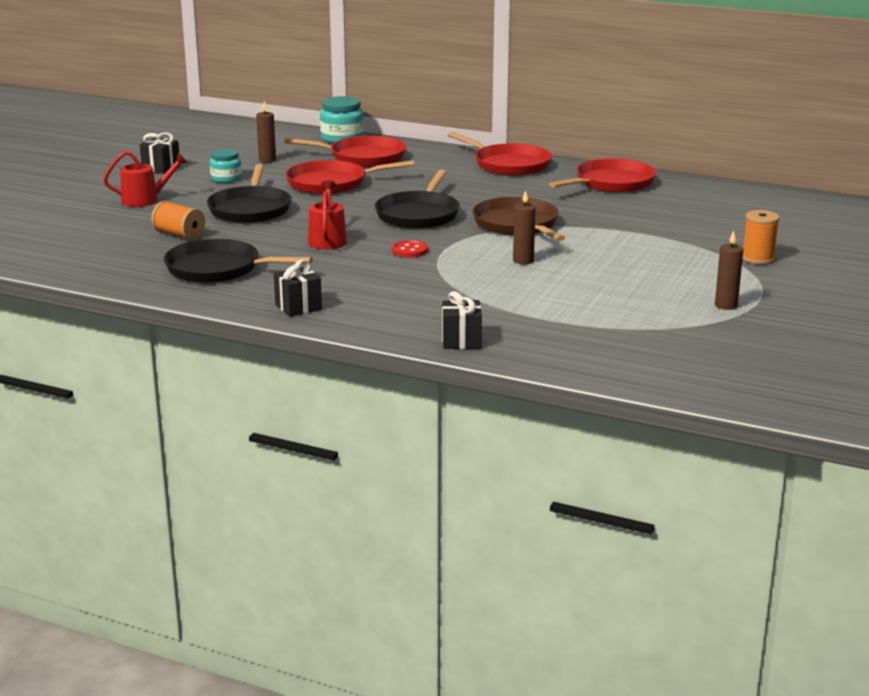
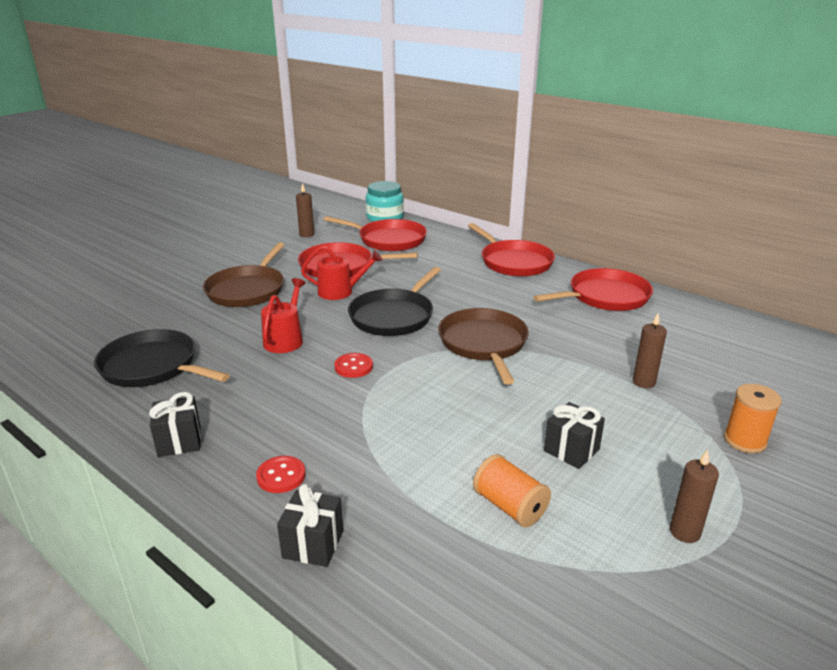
camera: 15 degrees right, 5 degrees up
(145, 200) = (171, 268): red watering can -> red watering can (340, 292)
(161, 168) = (216, 234): black gift -> black gift (571, 450)
(179, 235) = (160, 314): orange spool -> orange spool (510, 506)
(226, 178) = (257, 251): turquoise jar -> none
(250, 209) = (247, 290): black pan -> brown pan
(405, 314) = (281, 476): none -> red button
(523, 261) = (463, 401): brown candle -> brown candle (644, 382)

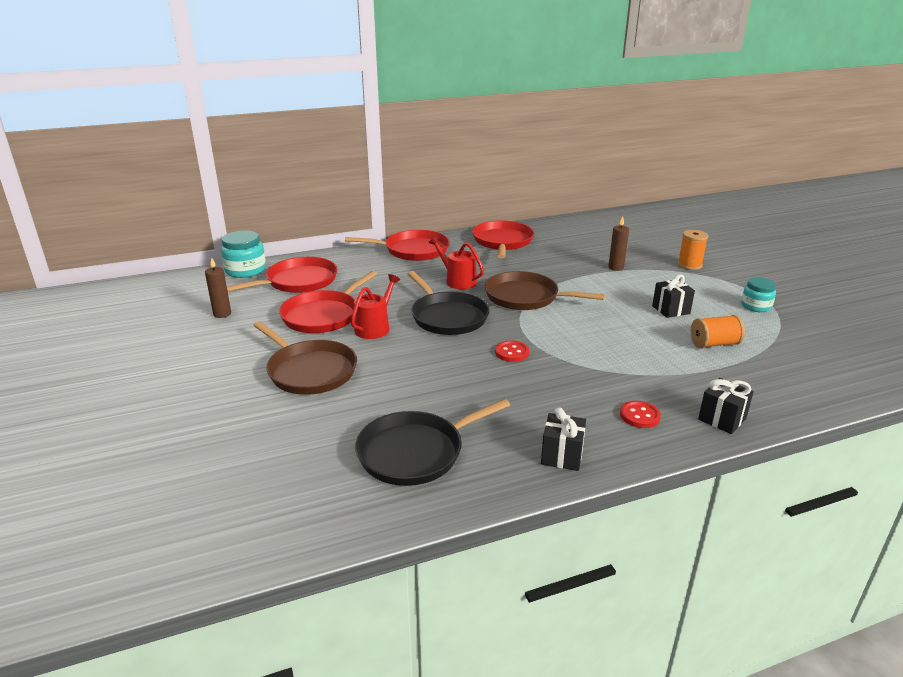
camera: 60 degrees left, 0 degrees up
(285, 339) = (435, 372): red watering can -> red watering can (458, 281)
(684, 532) = (756, 306): brown candle -> turquoise jar

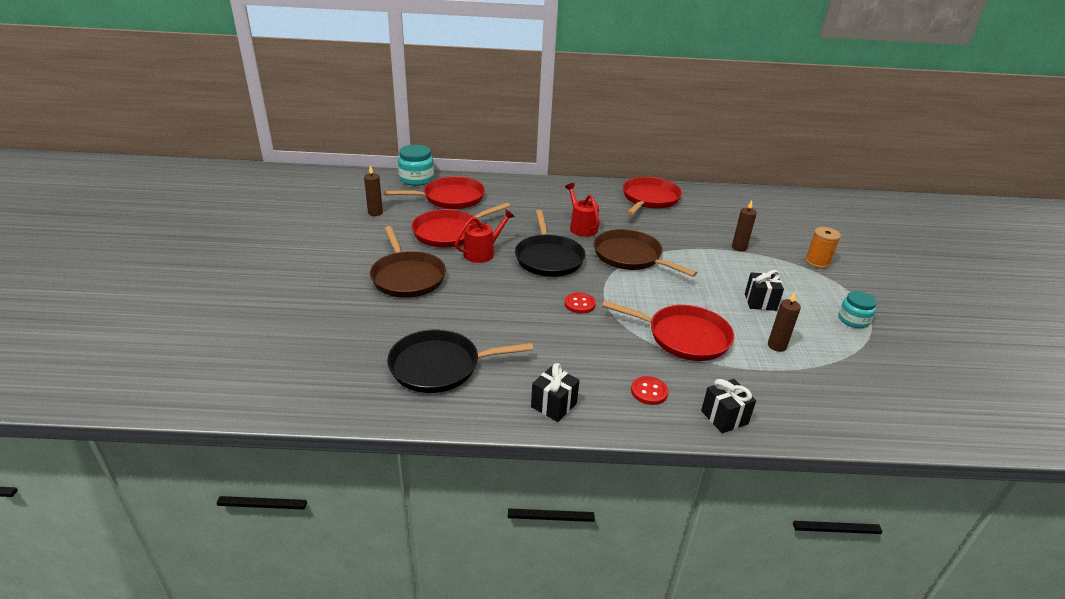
camera: 20 degrees right, 5 degrees up
(413, 250) = (563, 190): red pan -> red pan (683, 337)
(714, 344) = (776, 346): orange spool -> brown candle

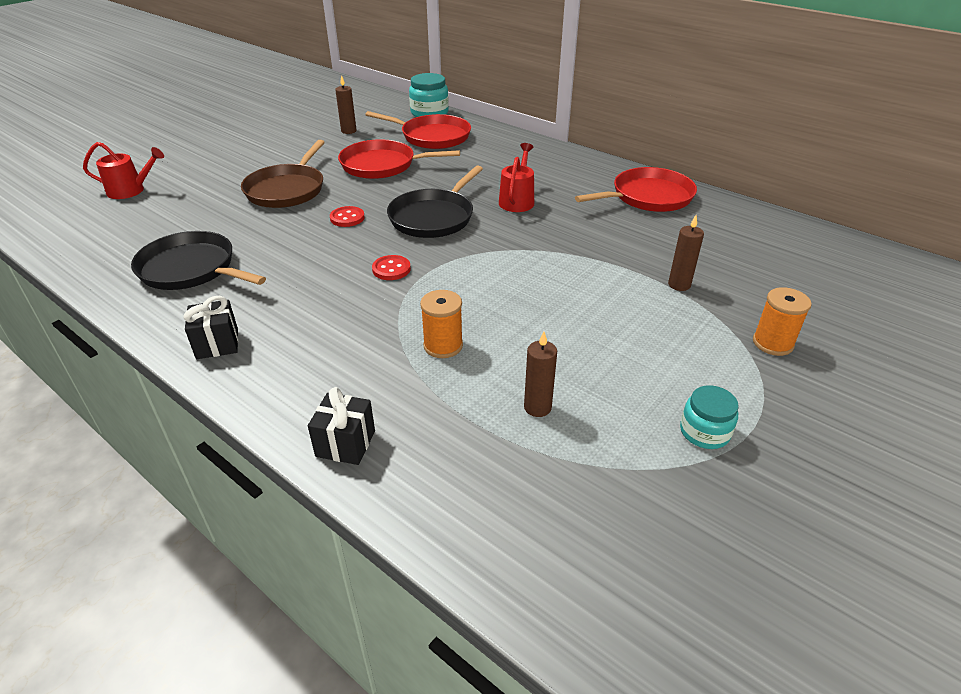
camera: 40 degrees right, 5 degrees up
(482, 253) = (381, 191): red watering can -> red watering can (130, 190)
(630, 256) = (522, 246): brown pan -> none
(649, 392) = (316, 378): red button -> red button (347, 218)
(683, 337) = (443, 346): red pan -> orange spool
(760, 302) = (601, 352): black gift -> none

